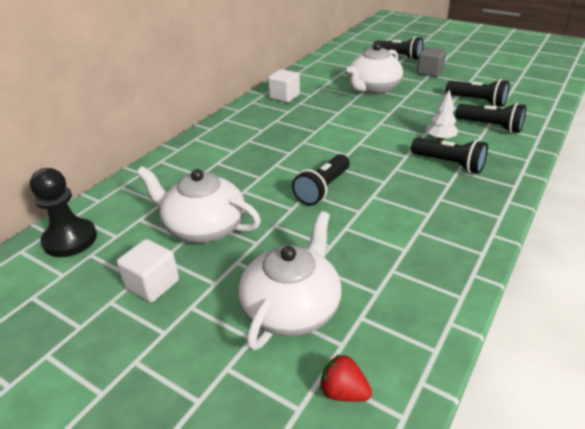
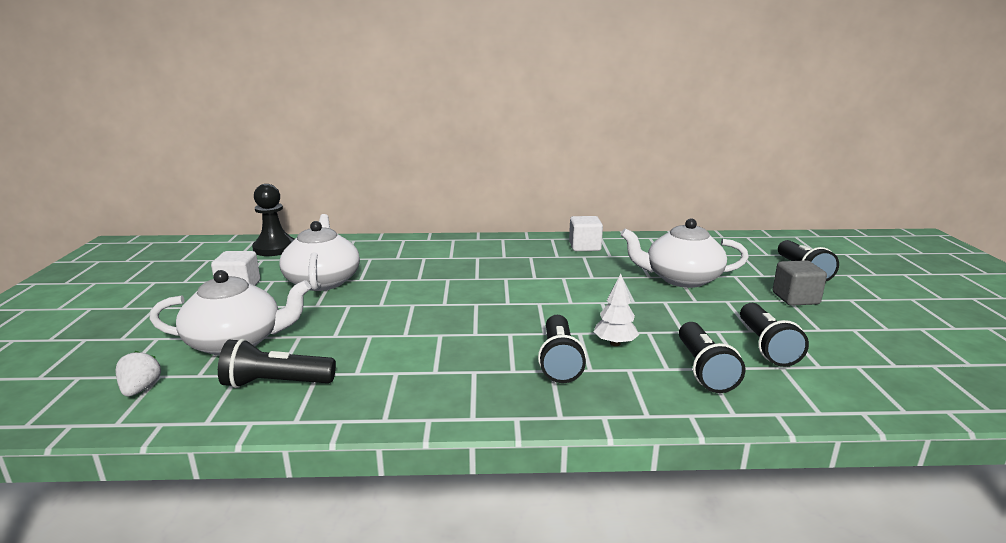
camera: 55 degrees right, 15 degrees down
(322, 189) = (427, 308): black flashlight -> black flashlight (276, 383)
(343, 392) = (140, 389): red strawberry -> white strawberry

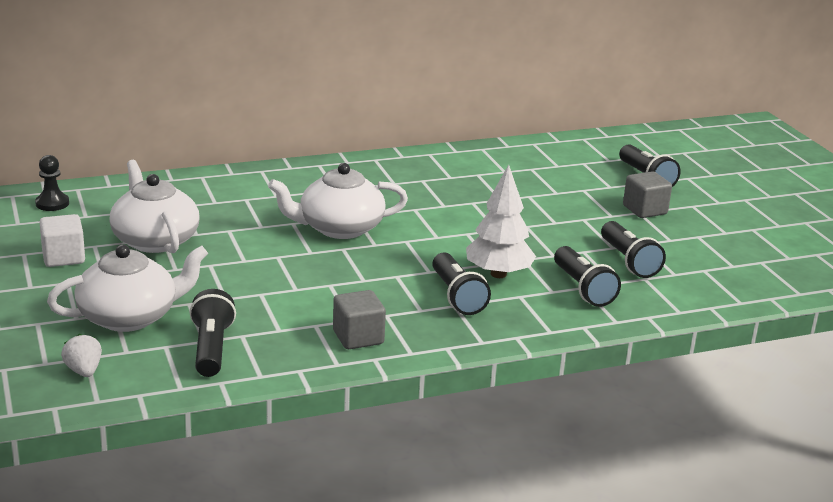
camera: 20 degrees left, 5 degrees up
(275, 248) = (52, 203): black pawn -> black pawn, size x0.63
(276, 383) = (211, 349): black flashlight -> black flashlight turned 105 degrees clockwise
(428, 392) = (358, 337): none -> grey cube
(584, 247) = (417, 168): white cube -> none
(615, 343) = (498, 274): white tree -> white tree, size x1.64
(681, 279) = (533, 199): white teapot -> white teapot (339, 228)

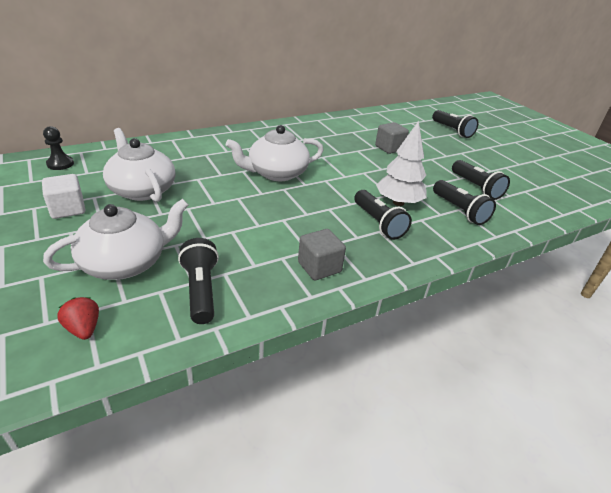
camera: 10 degrees left, 10 degrees up
(84, 371) = (84, 328): white strawberry -> red strawberry
(644, 210) = (464, 151): grey cube -> grey cube (389, 148)

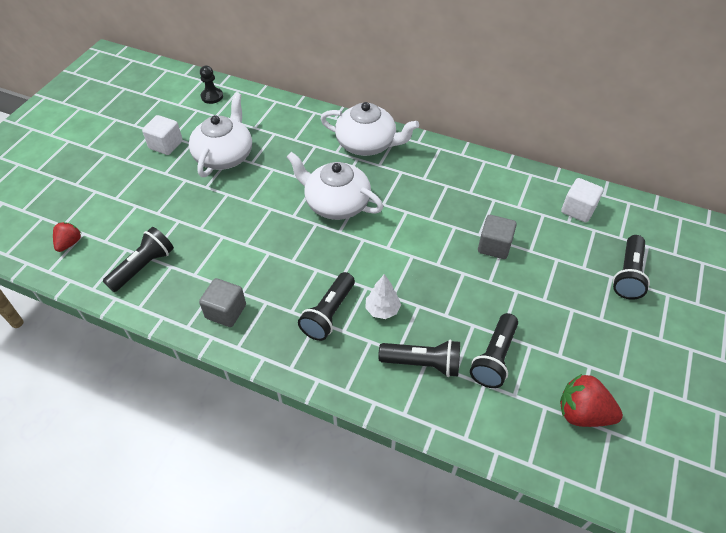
camera: 55 degrees right, 15 degrees up
(126, 262) = (138, 213): white teapot -> white teapot (367, 144)
(392, 119) = (578, 210): none -> white cube
(398, 203) = (382, 310): white tree -> white tree, size x0.61
(459, 210) = (422, 363): black flashlight -> black flashlight turned 105 degrees counterclockwise
(537, 184) = (582, 413): none -> red strawberry

